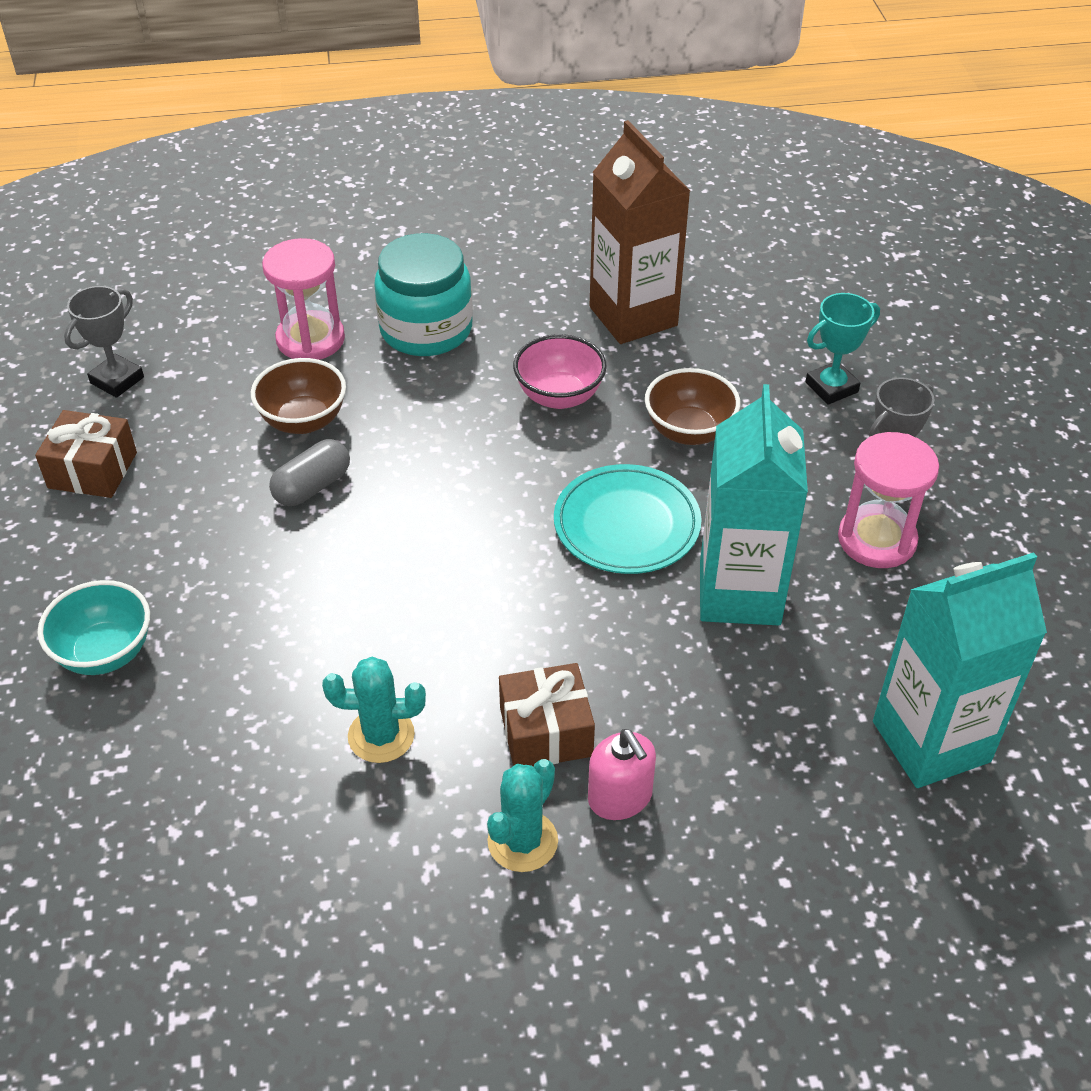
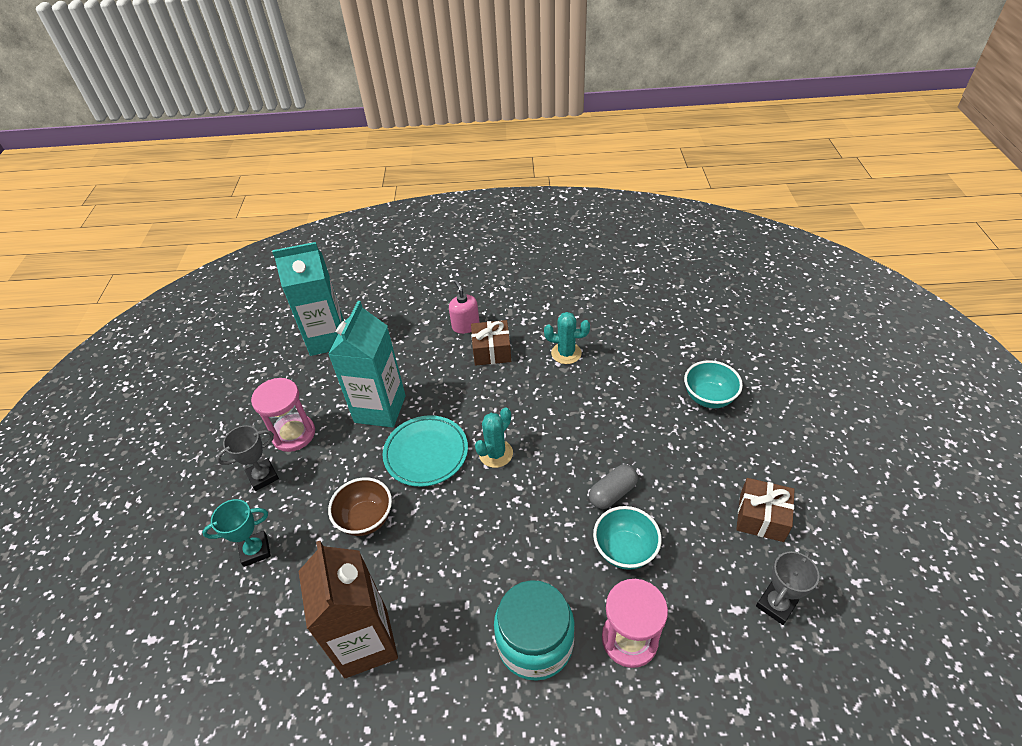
camera: 170 degrees left, 0 degrees up
(303, 421) = (624, 550): brown bowl -> turquoise bowl
(522, 841) = (508, 313): turquoise cactus -> turquoise cactus (496, 453)
(559, 396) = (443, 558): pink bowl -> none

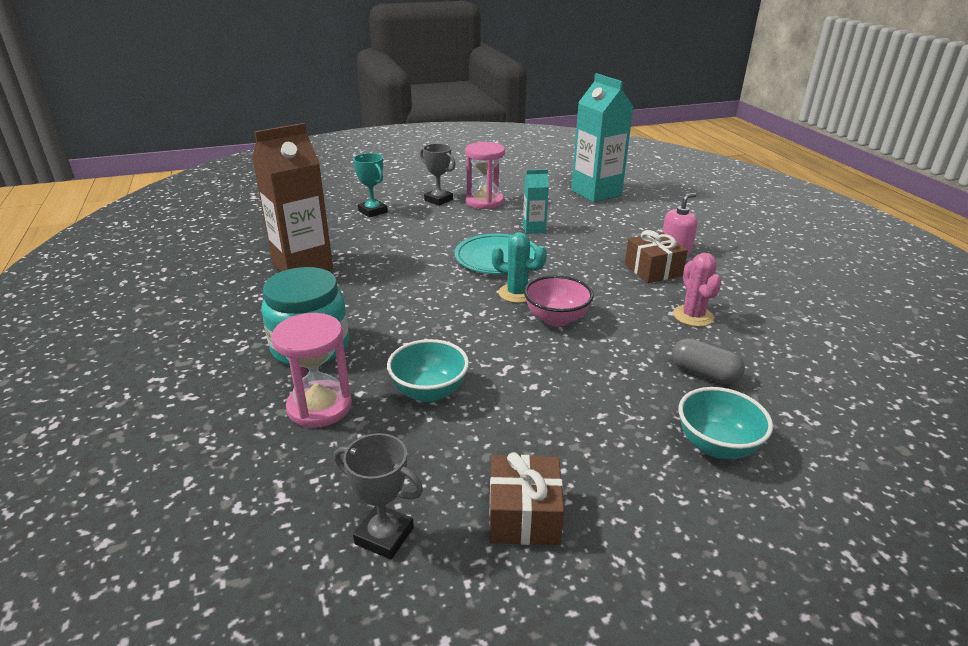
camera: 70 degrees right, 15 degrees down
(366, 519) = (415, 245): brown bowl -> none
(380, 409) = (534, 229): turquoise carton -> turquoise carton, size x0.49
(545, 437) = (556, 319): none -> pink bowl
(566, 353) = (693, 316): turquoise cactus -> pink cactus
(612, 493) = (503, 374): grey capsule -> grey capsule (704, 373)

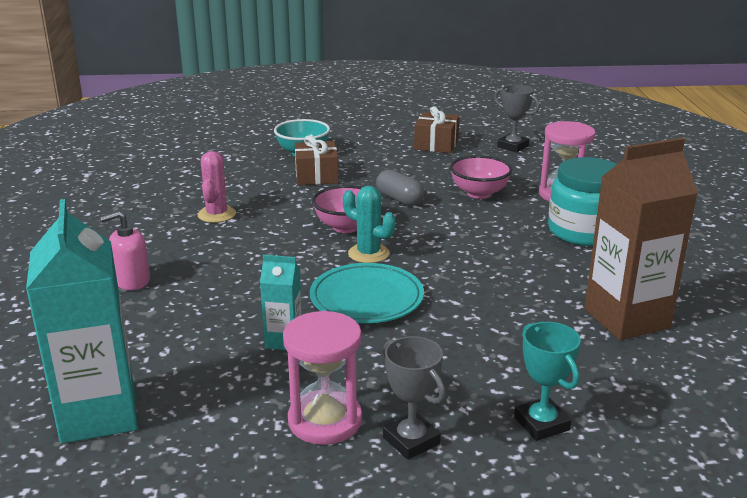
camera: 165 degrees left, 5 degrees down
(429, 392) = (479, 193): turquoise bowl -> pink bowl
(653, 270) = (194, 260): brown gift -> brown gift (316, 176)
(704, 373) = (263, 181): grey capsule -> grey capsule (399, 199)

